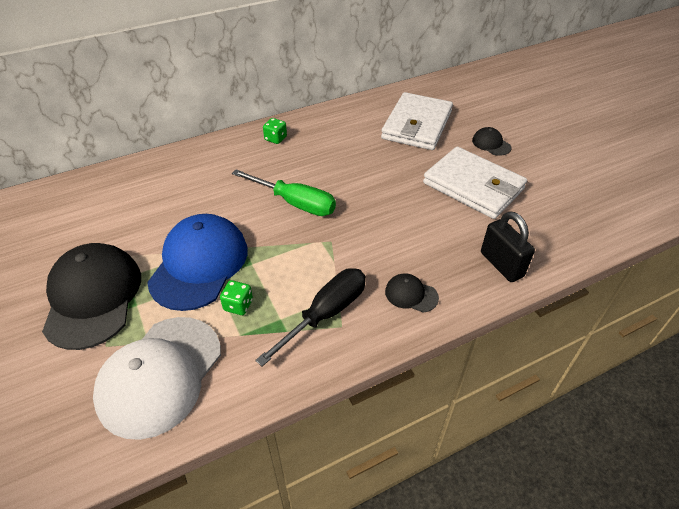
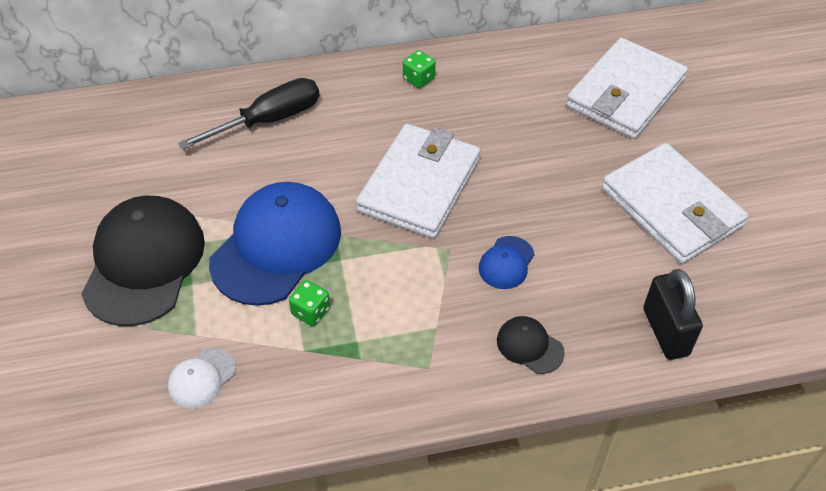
camera: 15 degrees right, 5 degrees up
(160, 375) = (201, 378): white cap -> white cap, size x0.44
(296, 203) = (419, 185): green screwdriver -> white wallet
(326, 313) = (415, 346): black screwdriver -> black screwdriver (270, 119)
(374, 242) = (506, 263): none -> blue cap
(491, 144) = (724, 145): black cap -> none

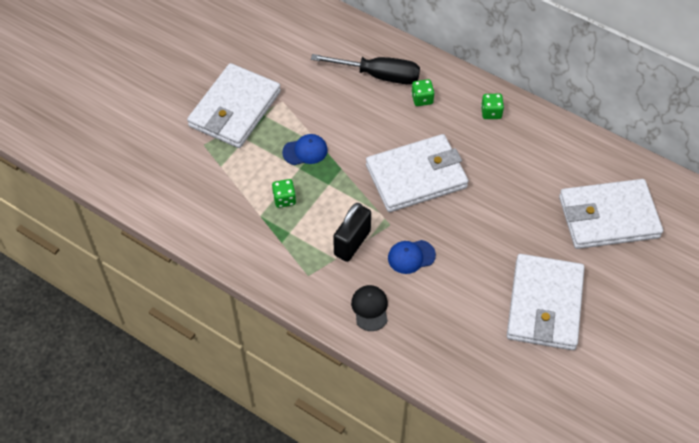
camera: 45 degrees right, 5 degrees up
(144, 263) = (235, 109): black cap -> white wallet
(201, 378) = (201, 190): white cap -> none
(276, 246) = (305, 151): blue cap -> blue cap, size x0.44
(339, 112) = (422, 99): none -> green dice
(665, 332) = (450, 364): black padlock -> black padlock (352, 243)

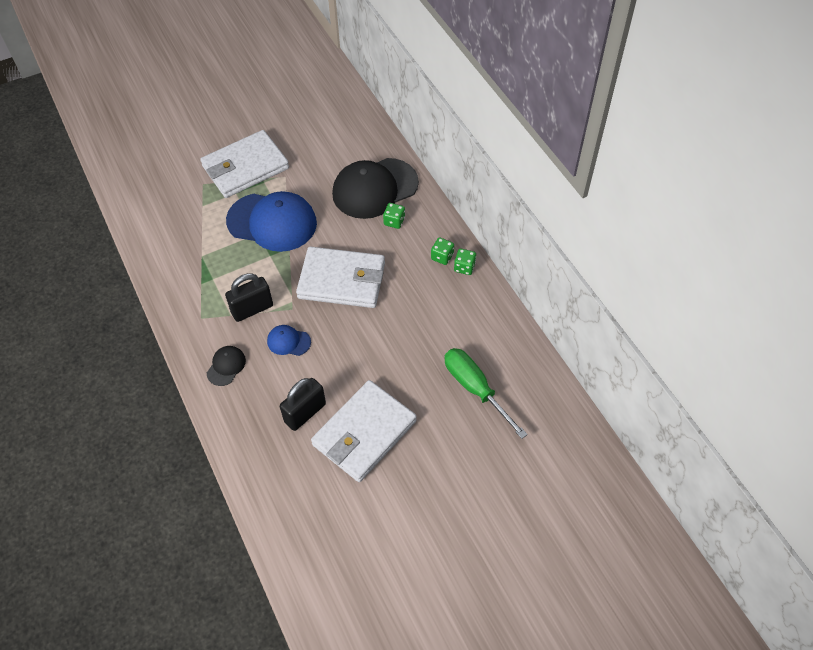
camera: 30 degrees right, 0 degrees up
(284, 199) = (228, 252): green dice -> green dice (464, 267)
(305, 151) = (272, 222): blue cap -> blue cap, size x2.25
(379, 75) = (374, 188): black screwdriver -> black cap
(478, 314) = (305, 413): none -> black padlock
(608, 217) = (474, 388): white wallet -> green screwdriver

